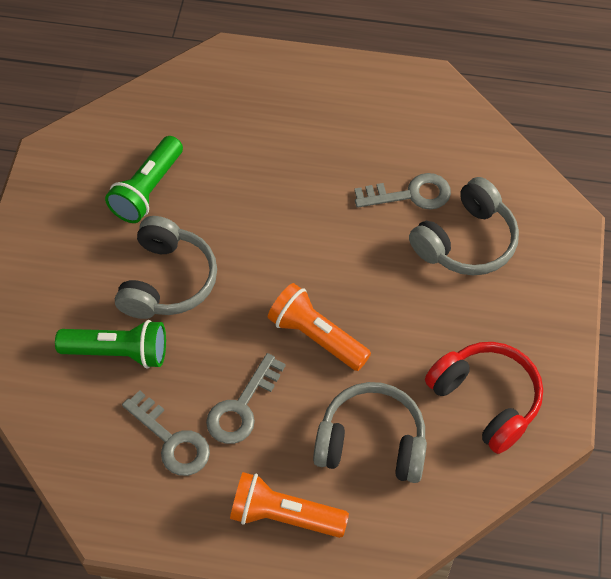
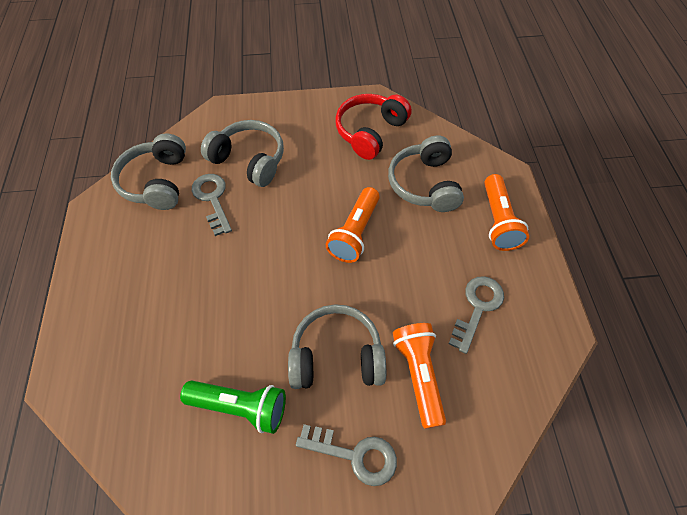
camera: 105 degrees left, 0 degrees up
(118, 352) = (418, 375): green flashlight -> orange flashlight
(242, 407) = (430, 267): grey key -> grey key (355, 455)
(453, 141) = (157, 182): none -> grey headphones

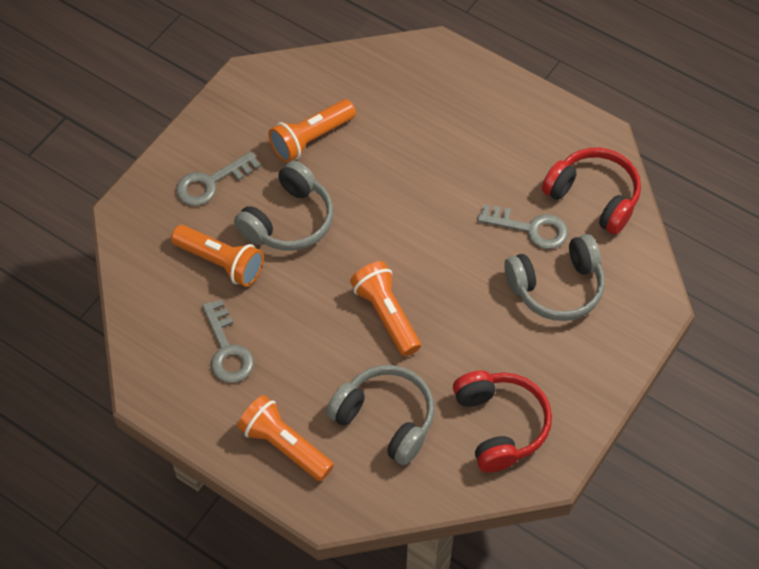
camera: 130 degrees right, 0 degrees up
(157, 182) = (593, 197): grey headphones -> red headphones
(240, 406) = (311, 139): green flashlight -> orange flashlight

